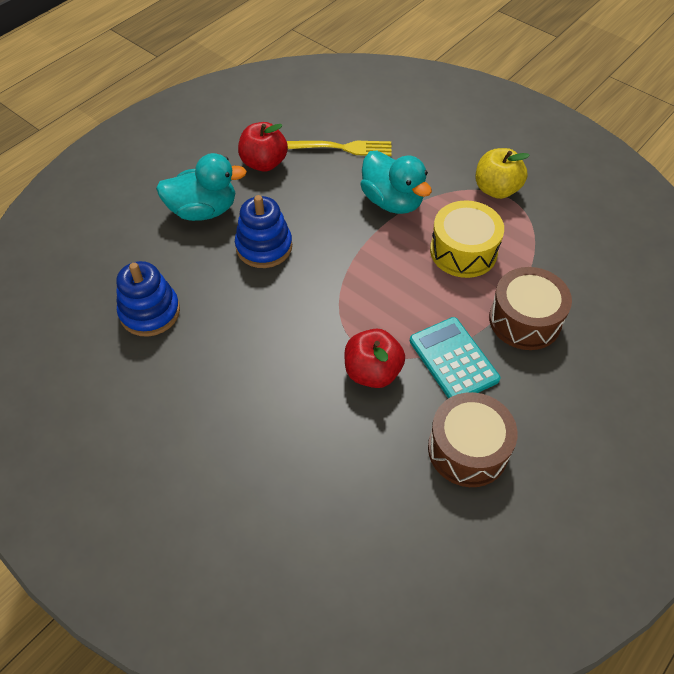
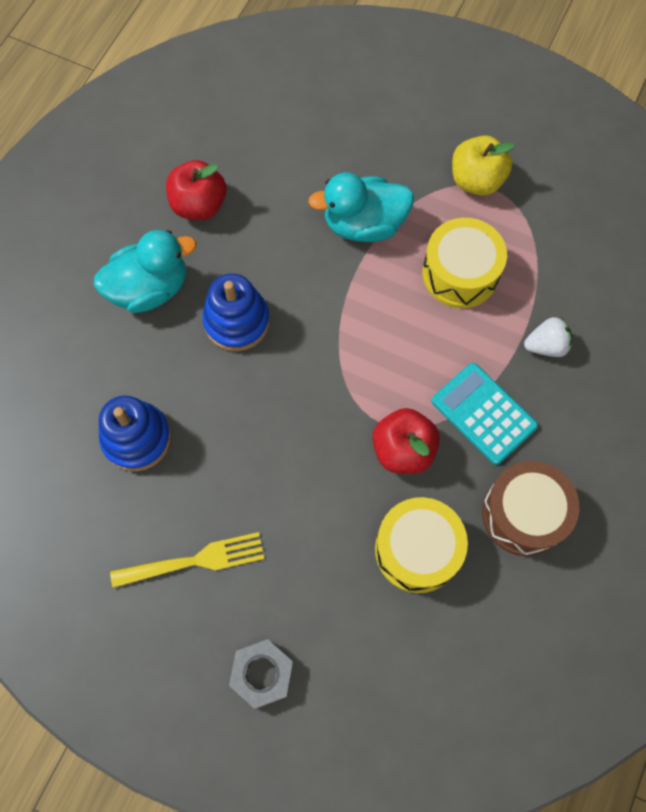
camera: 15 degrees left, 15 degrees up
(183, 524) = (262, 674): none -> grey nut
(342, 148) = (285, 162): yellow fork -> yellow fork (193, 561)
(360, 455) = (417, 549): none -> yellow drum
(392, 201) = (364, 224): turquoise duck -> turquoise duck turned 135 degrees clockwise
(525, 320) = (546, 345): brown drum -> white strawberry

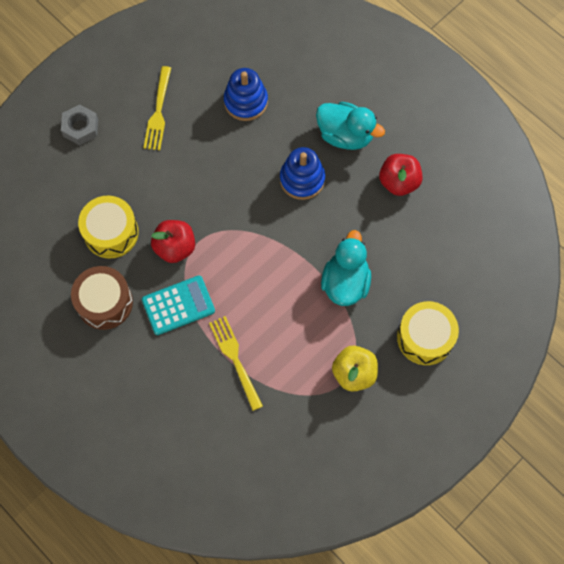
camera: 110 degrees right, 0 degrees up
(150, 288) = (345, 135): turquoise duck -> turquoise duck turned 60 degrees counterclockwise
(460, 273) = (283, 331): yellow drum -> yellow drum (425, 337)
(523, 316) = (235, 360): none -> yellow fork
(546, 345) = (208, 366): white strawberry -> none

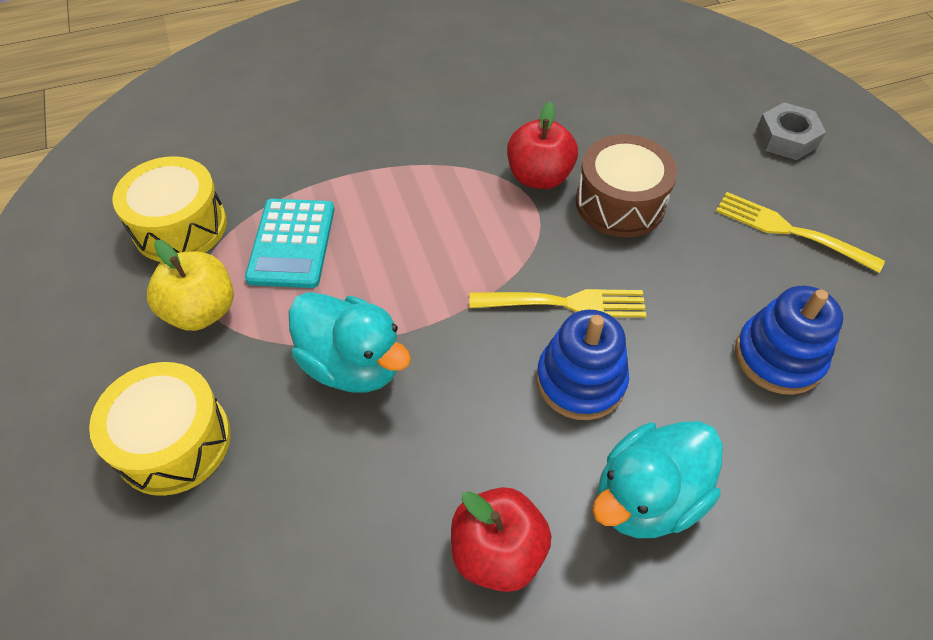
camera: 115 degrees right, 15 degrees down
(104, 302) = (498, 89): brown drum -> brown drum (620, 203)
(111, 233) = (597, 122): yellow drum -> yellow drum (180, 226)
(178, 305) = (449, 153): turquoise calculator -> turquoise calculator (291, 243)
(235, 360) = (330, 184): yellow fork -> yellow fork (563, 303)

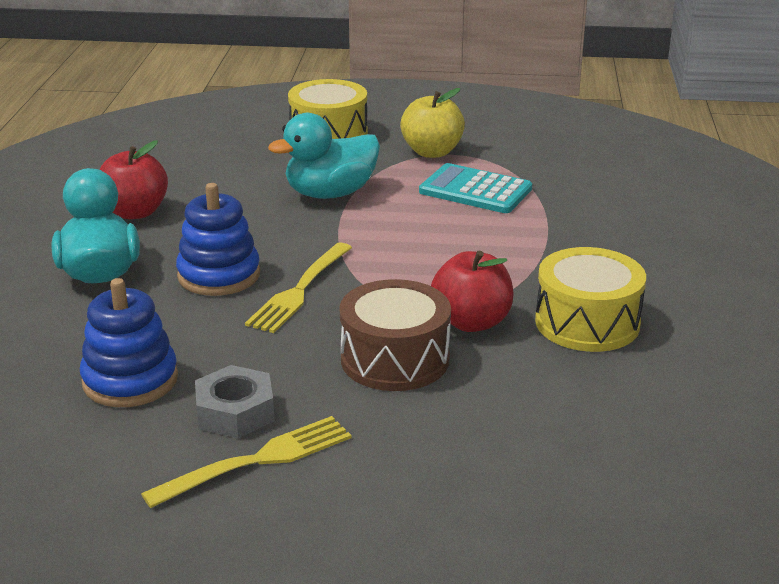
camera: 115 degrees right, 25 degrees down
(180, 226) = (529, 153): yellow drum -> yellow drum (587, 322)
(786, 138) = (406, 537): grey nut -> grey nut (235, 412)

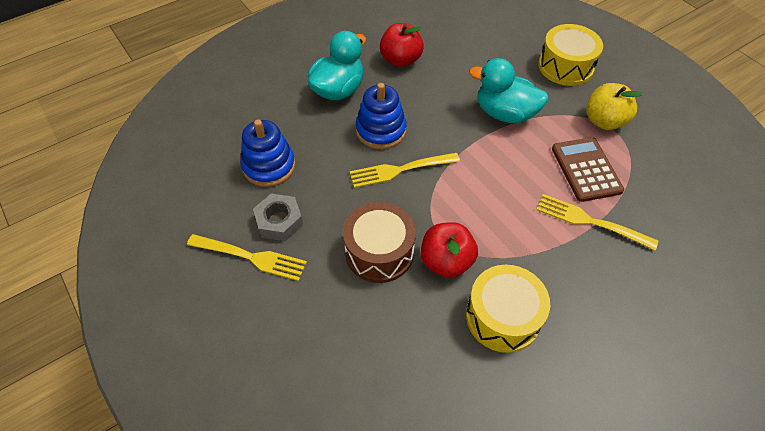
camera: 50 degrees right, 25 degrees up
(475, 190) = (586, 169): turquoise calculator -> brown calculator
(541, 219) = (591, 221): none -> yellow fork

